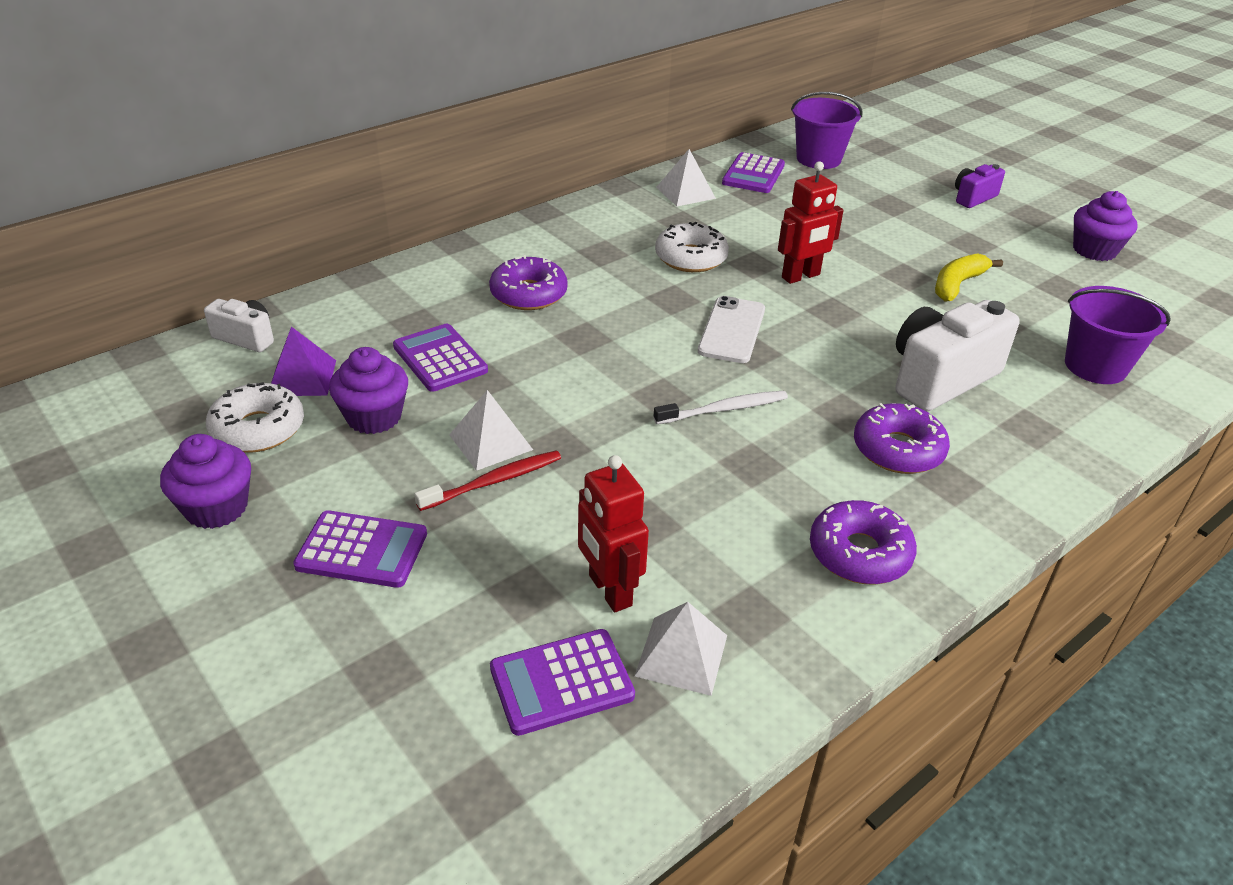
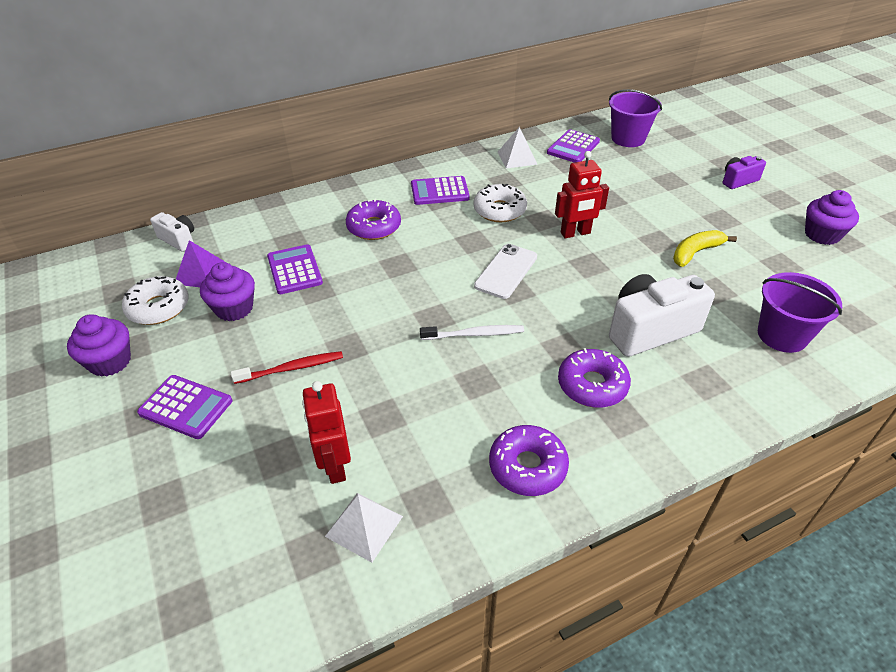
camera: 15 degrees right, 5 degrees up
(491, 442) = (302, 338): white pyramid -> none
(561, 682) = (273, 531): purple calculator -> purple calculator (439, 191)

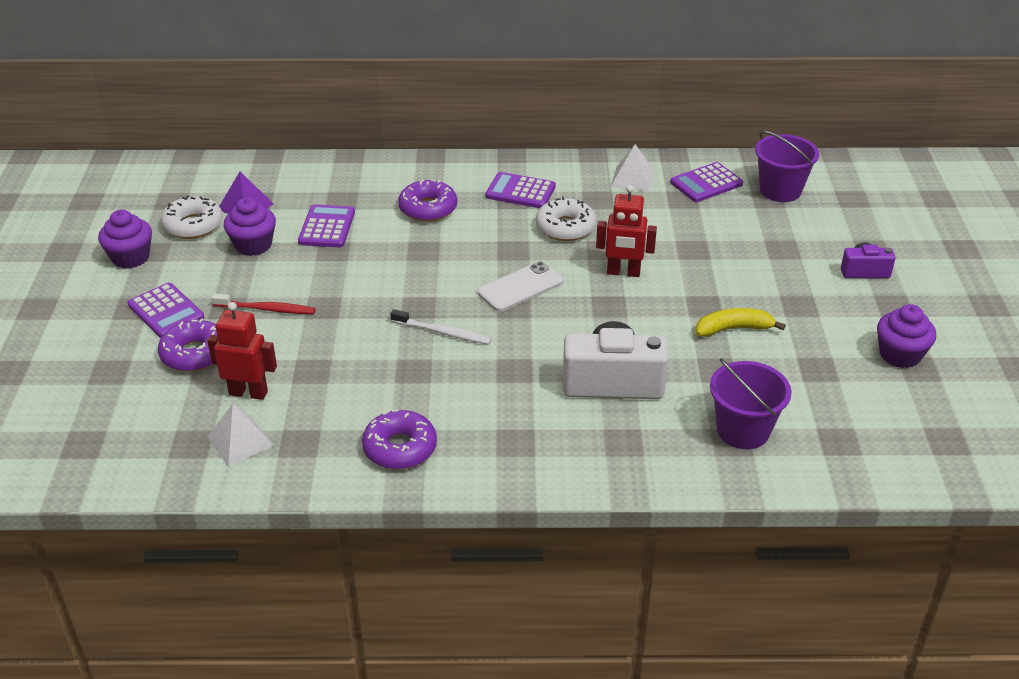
camera: 25 degrees right, 5 degrees down
(178, 240) = (246, 170): white camera -> none
(335, 466) = (248, 393): red robot -> red robot turned 90 degrees clockwise
(592, 385) = (512, 408): purple donut -> purple donut (194, 354)

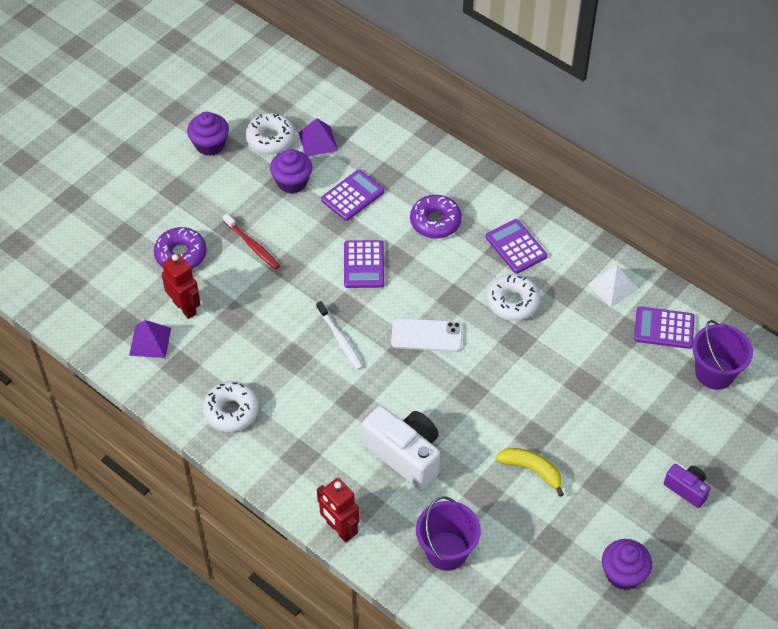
camera: 40 degrees right, 15 degrees up
(166, 311) = (193, 207): purple calculator -> purple calculator (364, 264)
(240, 441) = (150, 341): white pyramid -> purple pyramid
(400, 448) = (231, 411): purple donut -> white donut
(623, 272) = (509, 370): red robot -> red robot (339, 529)

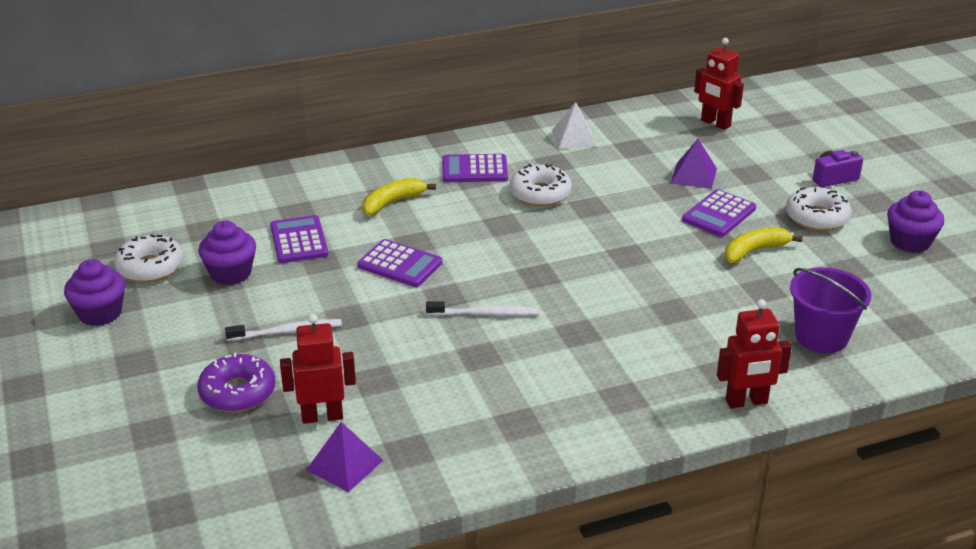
camera: 60 degrees left, 20 degrees down
(231, 411) = (514, 430): white donut -> white donut (817, 217)
(252, 245) = (288, 332): red toothbrush -> white toothbrush
(318, 141) = (196, 237): purple pyramid -> purple pyramid (693, 175)
(405, 454) = (677, 322): white camera -> none
(426, 335) = (533, 256): white phone -> none
(435, 221) = (392, 203): purple donut -> yellow banana
(664, 328) = (645, 130): purple calculator -> purple calculator (719, 214)
(714, 373) = (715, 123): purple bucket -> red robot

